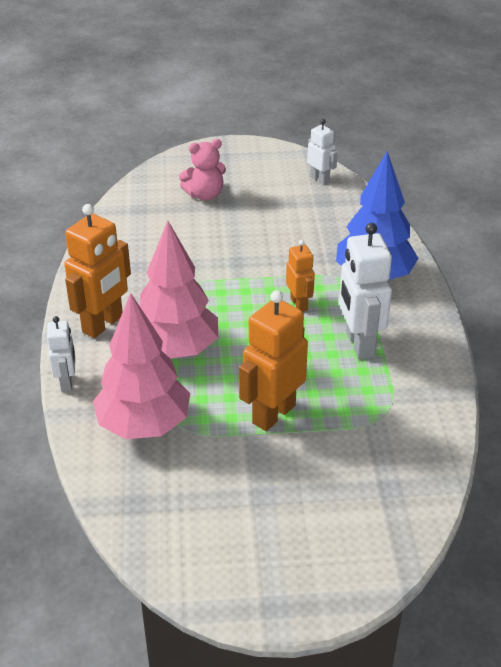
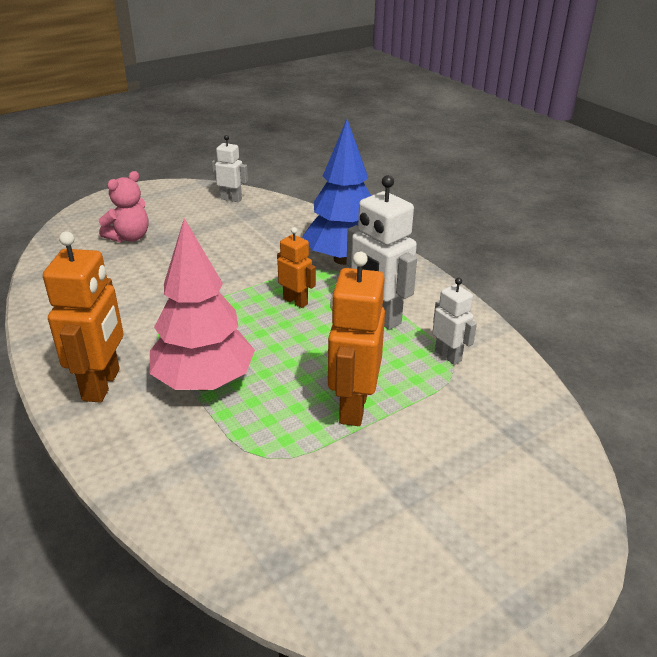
camera: 30 degrees left, 5 degrees down
(67, 382) = (99, 461): white robot -> white robot (448, 356)
(144, 425) = (225, 472): pink tree -> none

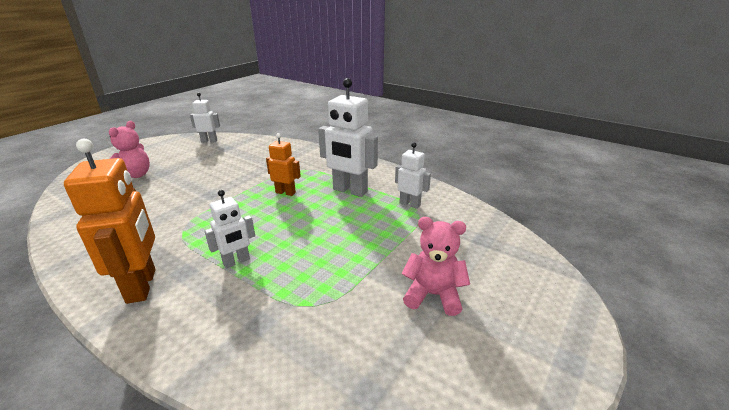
camera: 20 degrees left, 5 degrees down
(204, 382) = (236, 261): pink tree -> white robot
(343, 259) = (307, 162): blue tree -> none
(353, 407) = (363, 251): orange robot -> none
(407, 484) = (433, 295): none -> pink teddy bear

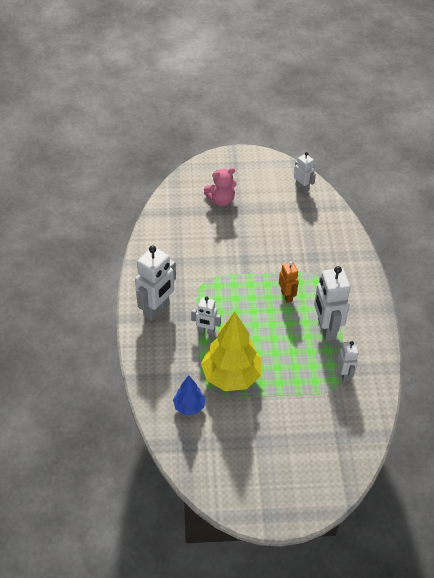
camera: 50 degrees right, 20 degrees up
(142, 285) = (156, 309): orange robot -> white robot
(313, 343) = (189, 406): none -> blue tree
(319, 276) = (231, 376): none -> yellow tree
(433, 295) = (265, 436): pink teddy bear -> none

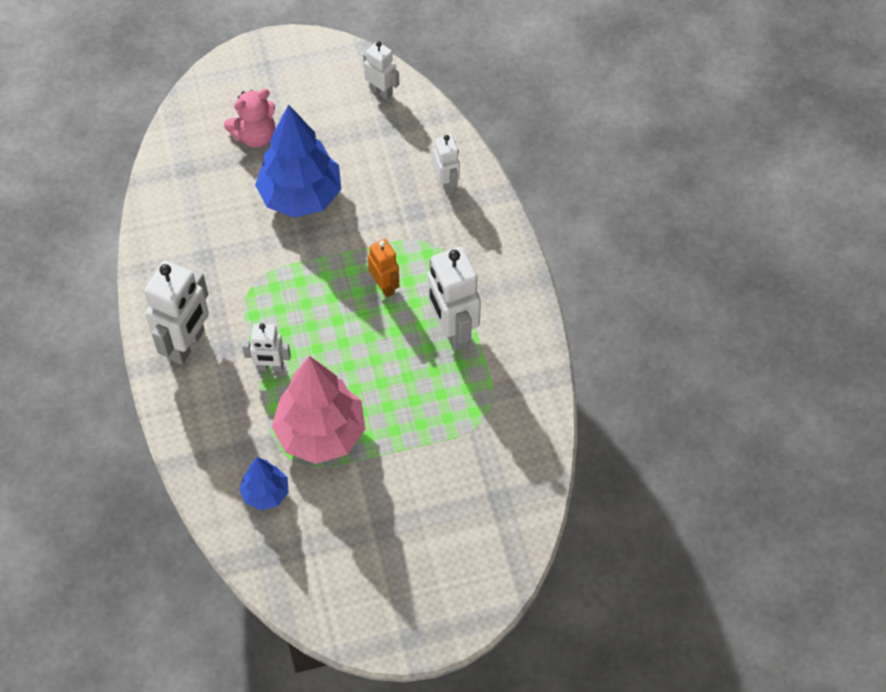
camera: 10 degrees left, 10 degrees up
(231, 376) = (321, 433): yellow tree -> pink tree
(243, 237) = (301, 196): none -> blue tree
(344, 374) = (490, 399): white robot -> white robot (446, 183)

